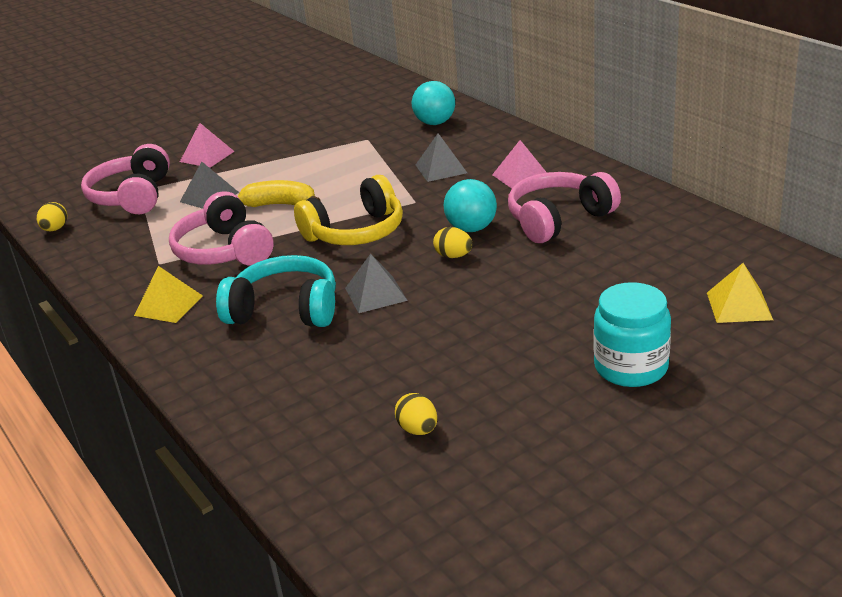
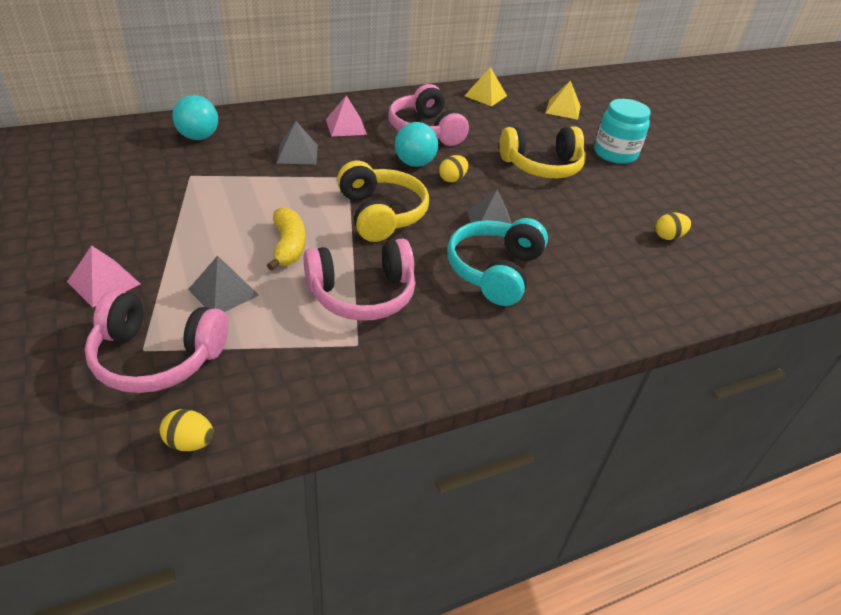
camera: 85 degrees left, 10 degrees up
(168, 305) = (452, 343): yellow pyramid -> yellow pyramid (485, 95)
(280, 204) = (288, 246): yellow banana -> yellow banana turned 150 degrees clockwise
(536, 310) = (542, 166): none -> yellow headphones

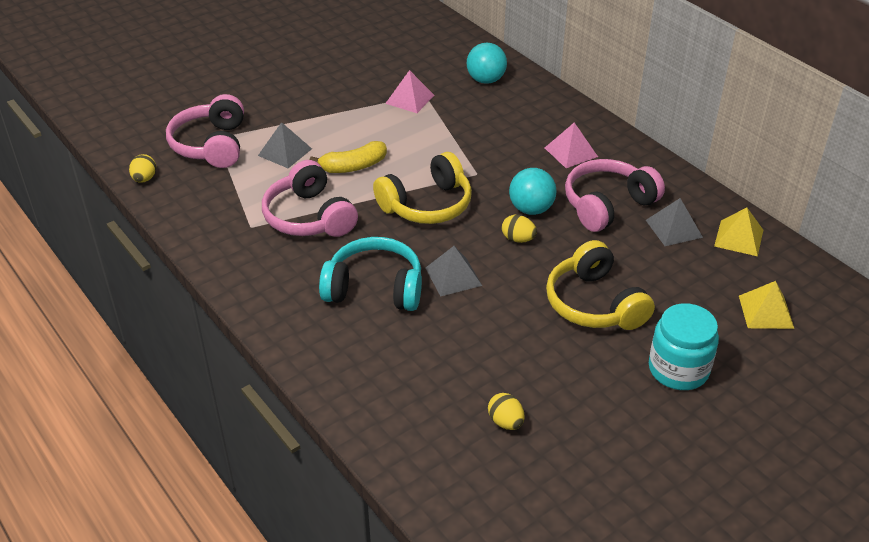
camera: 80 degrees right, 0 degrees up
(103, 283) = (274, 102): pink pyramid -> pink pyramid (409, 99)
(297, 154) = (496, 136): grey pyramid -> grey pyramid (673, 228)

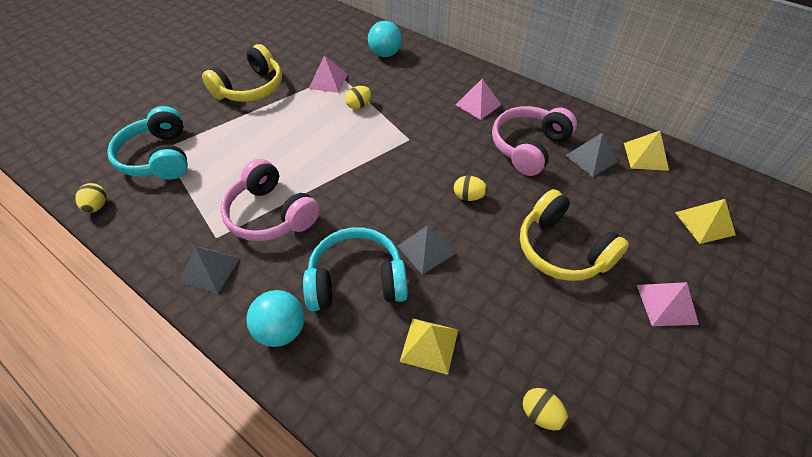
camera: 15 degrees left, 10 degrees up
(212, 145) = (159, 157): pink headphones -> turquoise headphones
(285, 152) = (231, 151): grey pyramid -> grey pyramid (210, 269)
(353, 166) = (298, 153): yellow banana -> none
(424, 352) = (429, 345): none -> yellow pyramid
(427, 205) = (376, 178): yellow headphones -> yellow headphones (250, 88)
(435, 130) = (359, 106): none -> yellow egg
(531, 209) = (468, 164): turquoise ball -> turquoise ball (281, 330)
(678, 369) = (666, 304): turquoise jar -> pink pyramid

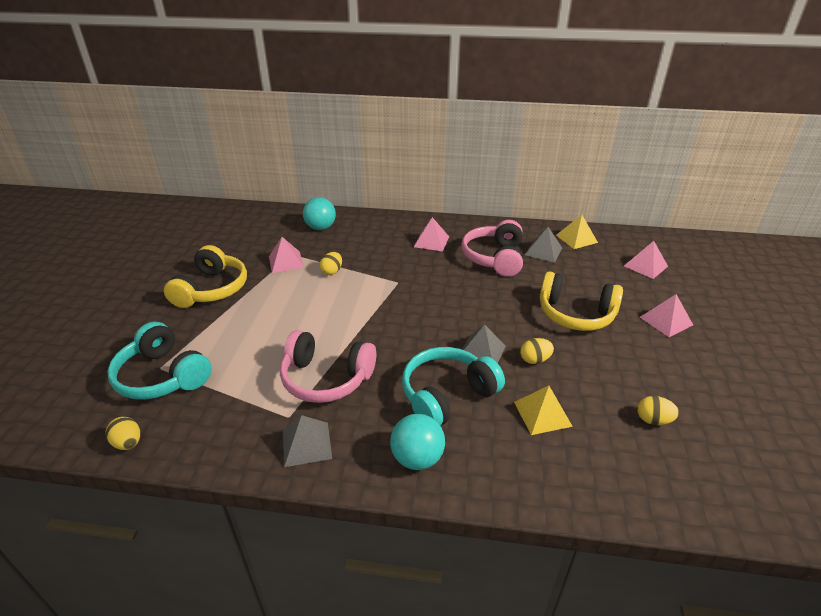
camera: 30 degrees left, 15 degrees down
(468, 196) = (481, 305): yellow egg -> yellow egg (535, 360)
(704, 223) = (645, 266): yellow pyramid -> pink pyramid

